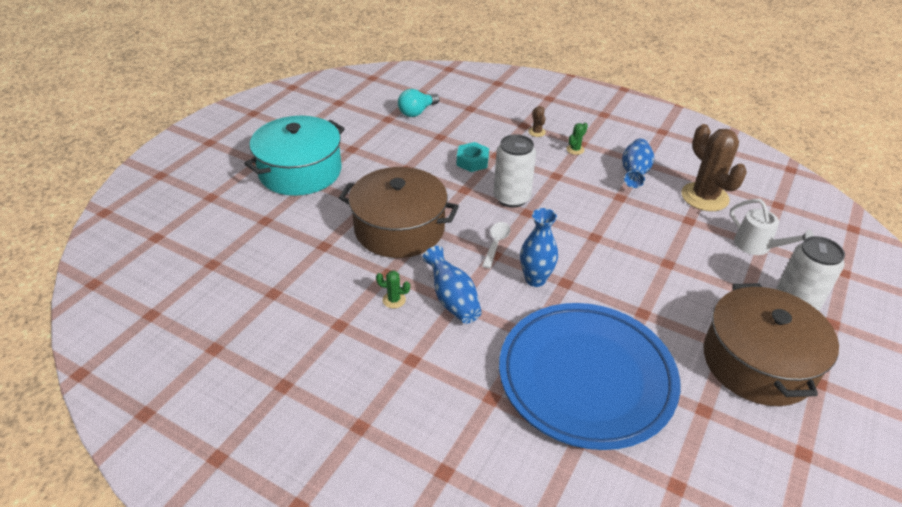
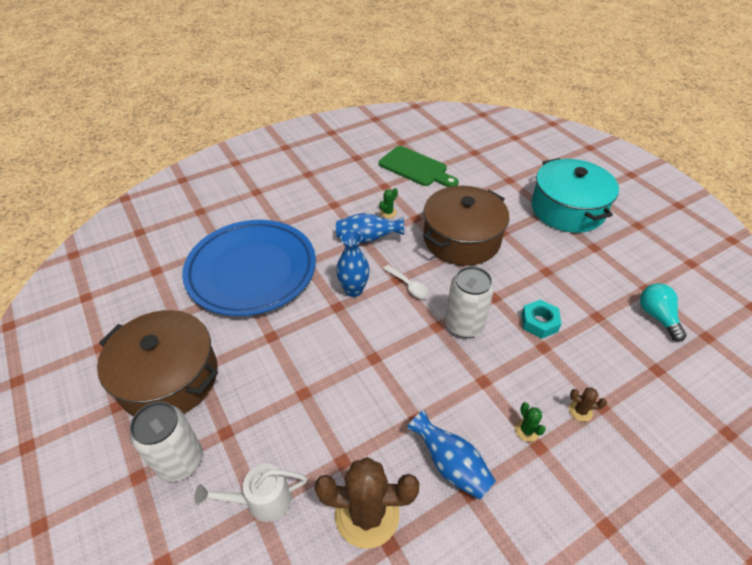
camera: 120 degrees right, 5 degrees up
(280, 308) = (415, 168): none -> green cutting board

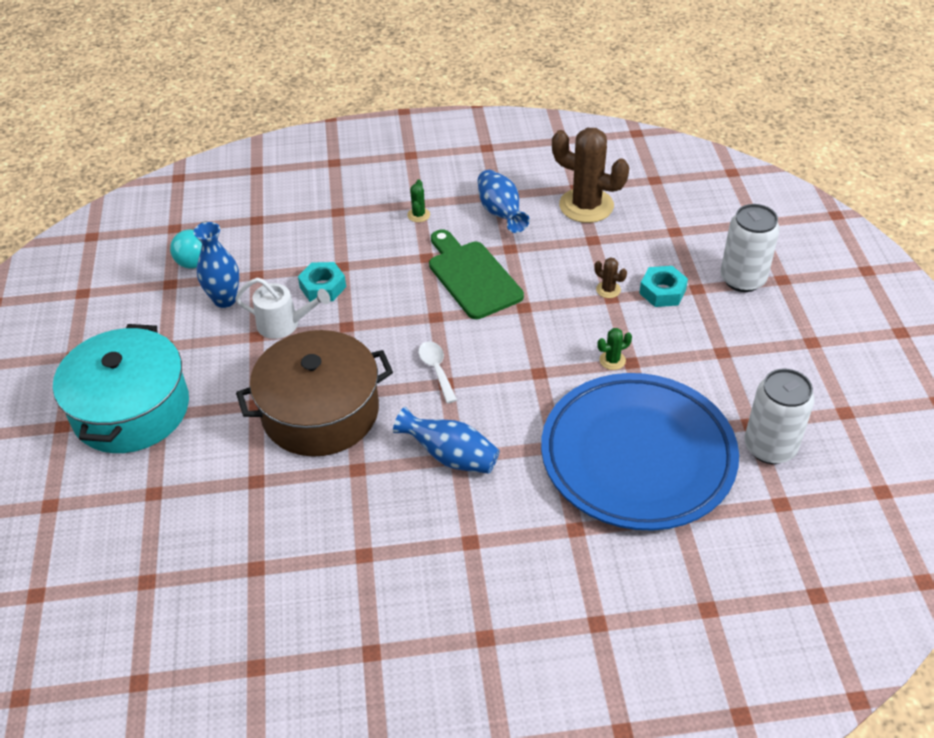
camera: 155 degrees left, 0 degrees up
(168, 378) = (756, 352): brown pot -> none
(258, 416) = (662, 291): none -> turquoise nut
(261, 500) = (671, 235): white watering can -> white watering can (284, 324)
(353, 290) = (509, 386): blue vase -> blue vase (225, 299)
(388, 213) = (393, 493): green cactus -> green cactus (612, 360)
(415, 168) = (281, 578): green cutting board -> green cutting board (472, 276)
(464, 325) = (405, 309): white can -> white can (770, 447)
(580, 411) = (359, 213): brown cactus -> brown cactus (608, 290)

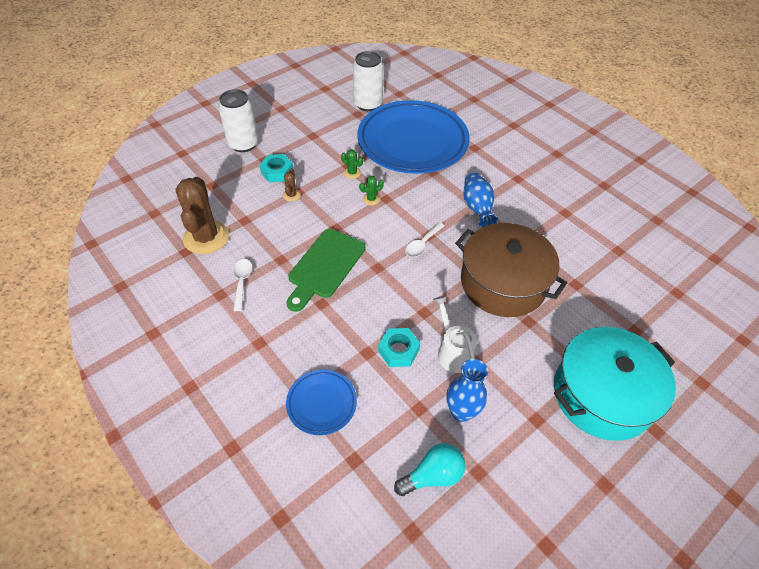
camera: 125 degrees left, 5 degrees up
(321, 219) = (321, 403): none -> blue plate
(418, 215) = (274, 334): green cactus -> green cactus (371, 199)
(501, 213) = (242, 282): blue vase -> white spoon

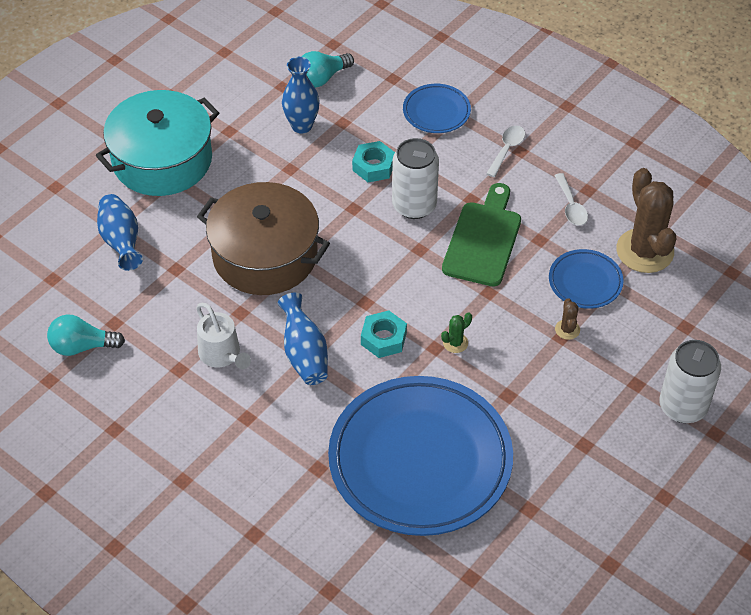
camera: 170 degrees right, 0 degrees up
(263, 223) = (585, 282): none -> blue plate
(277, 172) = (606, 364): turquoise nut -> turquoise nut (383, 338)
(352, 173) = (496, 382): green cactus -> none
(368, 104) = (518, 536): white can -> white can (414, 205)
(422, 244) = (371, 288): white spoon -> white spoon (507, 150)
(452, 351) = (316, 174): white watering can -> white watering can (222, 355)
(626, 315) = (121, 241): none -> blue vase
(639, 237) = (82, 346): none -> turquoise light bulb

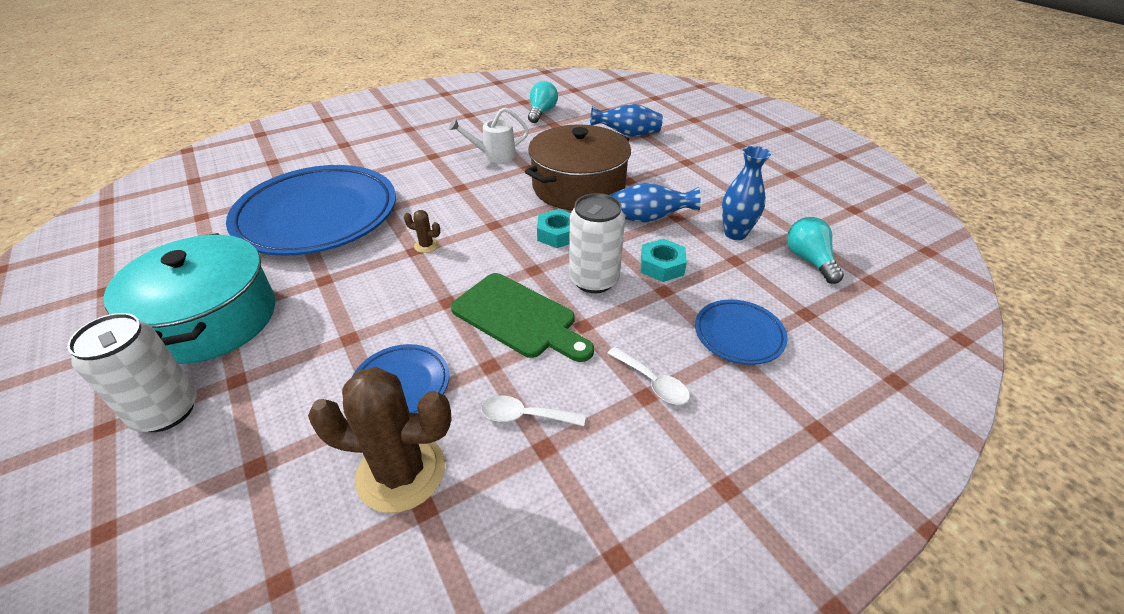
camera: 110 degrees right, 10 degrees down
(162, 160) = (708, 160): turquoise pot -> turquoise pot (211, 319)
(304, 354) = (465, 186): blue vase -> blue vase (648, 218)
(383, 338) = (448, 225): turquoise nut -> turquoise nut (557, 234)
(455, 343) = (408, 263): green cactus -> none
(567, 329) = (353, 346): brown cactus -> brown cactus (426, 245)

